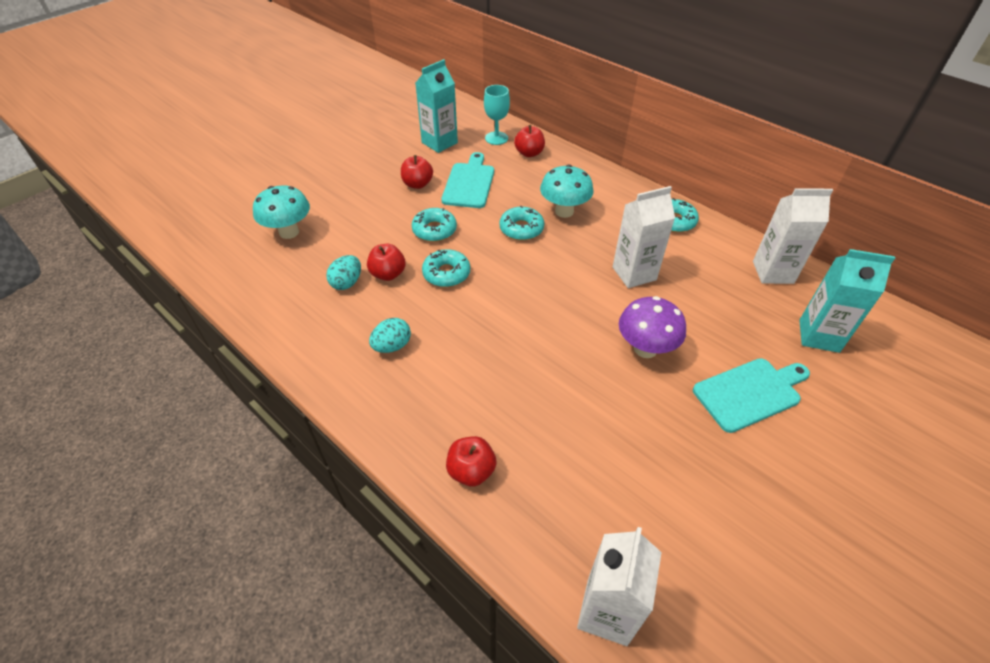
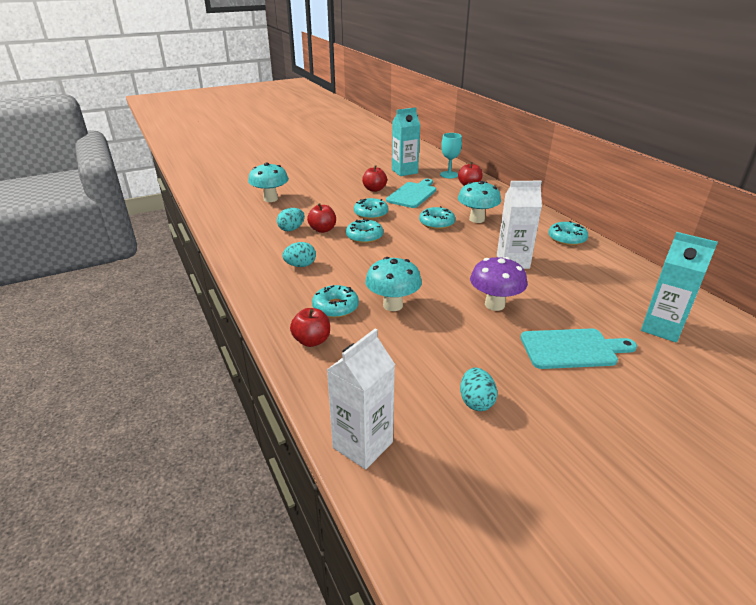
camera: 20 degrees right, 15 degrees down
(471, 406) = (335, 307): none -> turquoise donut
(536, 383) = (393, 305): none -> turquoise mushroom
(691, 504) = (476, 402): none -> turquoise egg
(773, 272) = (640, 282): white carton -> none

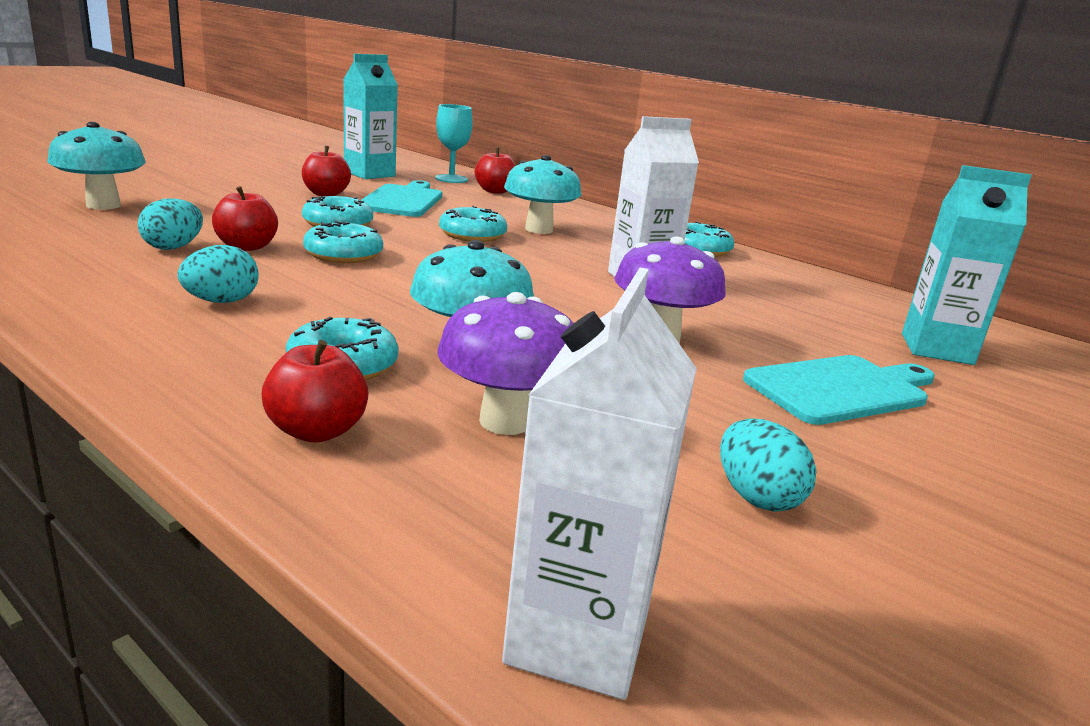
camera: 25 degrees left, 10 degrees down
(388, 346) = (505, 421): none -> purple mushroom

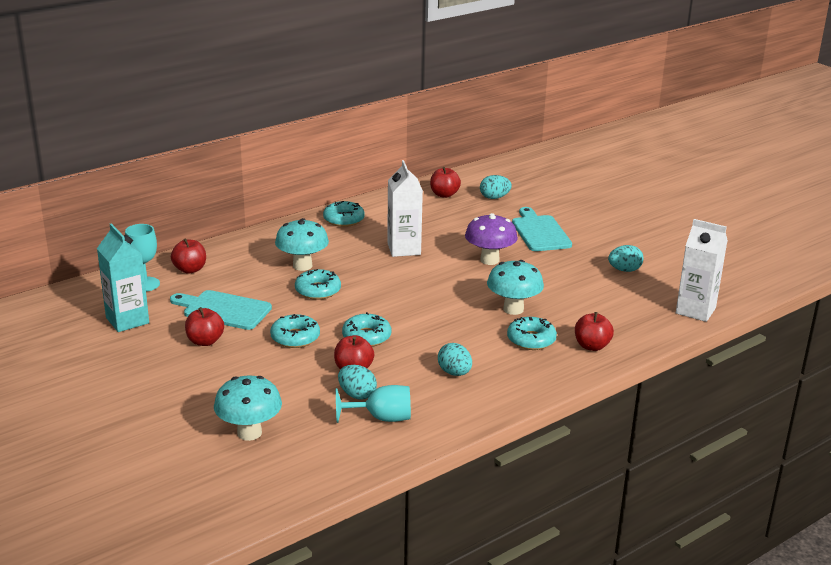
camera: 75 degrees left, 5 degrees up
(98, 257) = (381, 418): none -> turquoise goblet
(505, 421) = (578, 307): purple mushroom -> none
(881, 309) = (444, 194): none -> red apple
(936, 349) = (494, 197): turquoise carton -> turquoise egg

